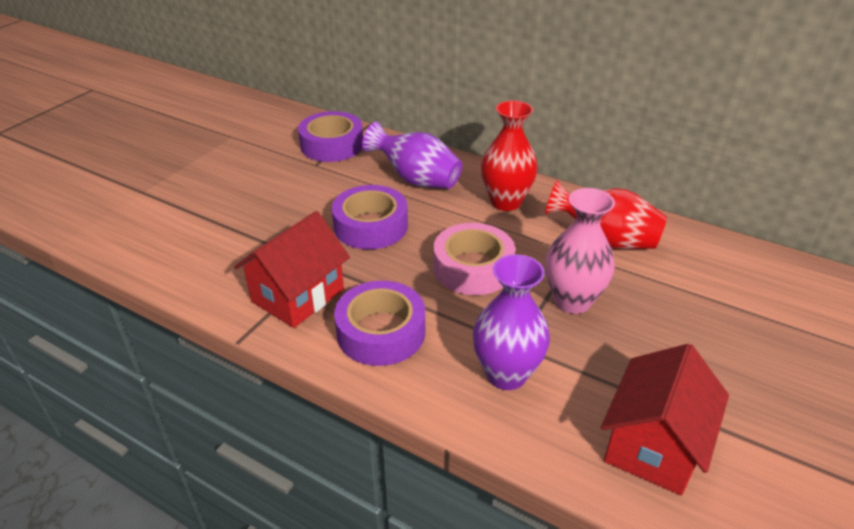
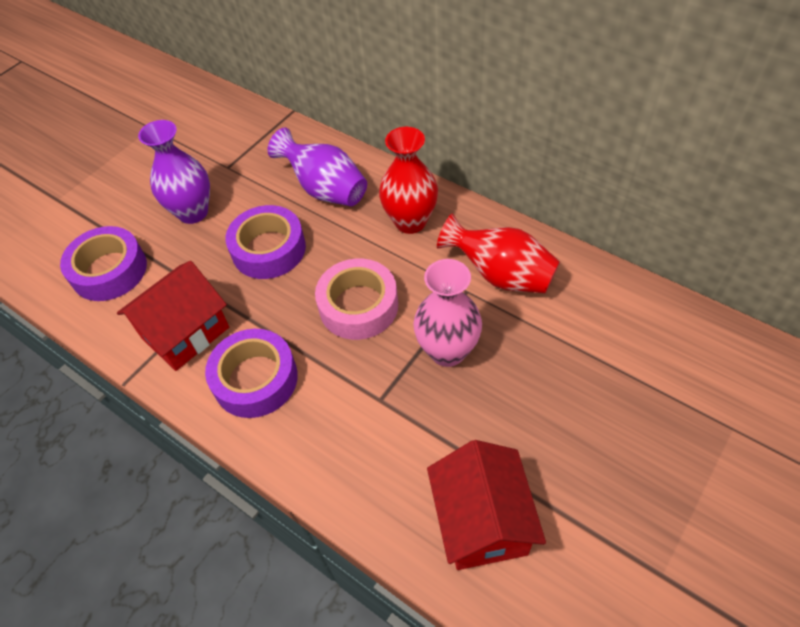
camera: 10 degrees right, 15 degrees up
(332, 145) = (248, 141): purple tape -> purple tape (109, 271)
(506, 374) = (363, 434): purple vase -> purple vase (193, 212)
(653, 445) = (482, 521): red house -> red house turned 45 degrees counterclockwise

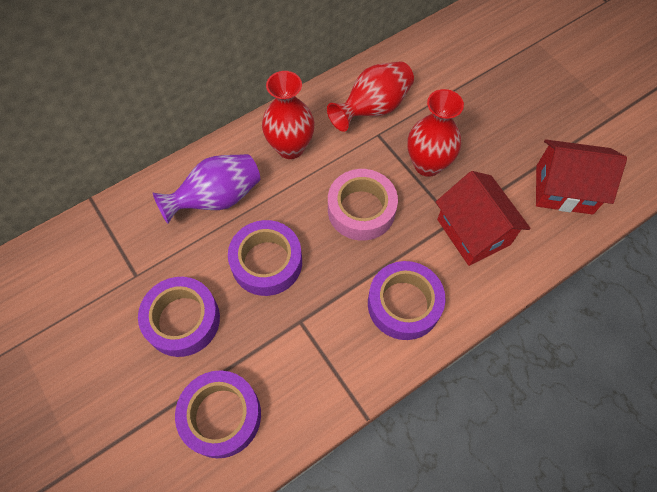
camera: 75 degrees left, 10 degrees up
(185, 333) = (332, 352): red house -> red house (473, 232)
(193, 212) = (182, 320): purple vase -> purple tape
(447, 351) = (427, 164): pink vase -> red vase

